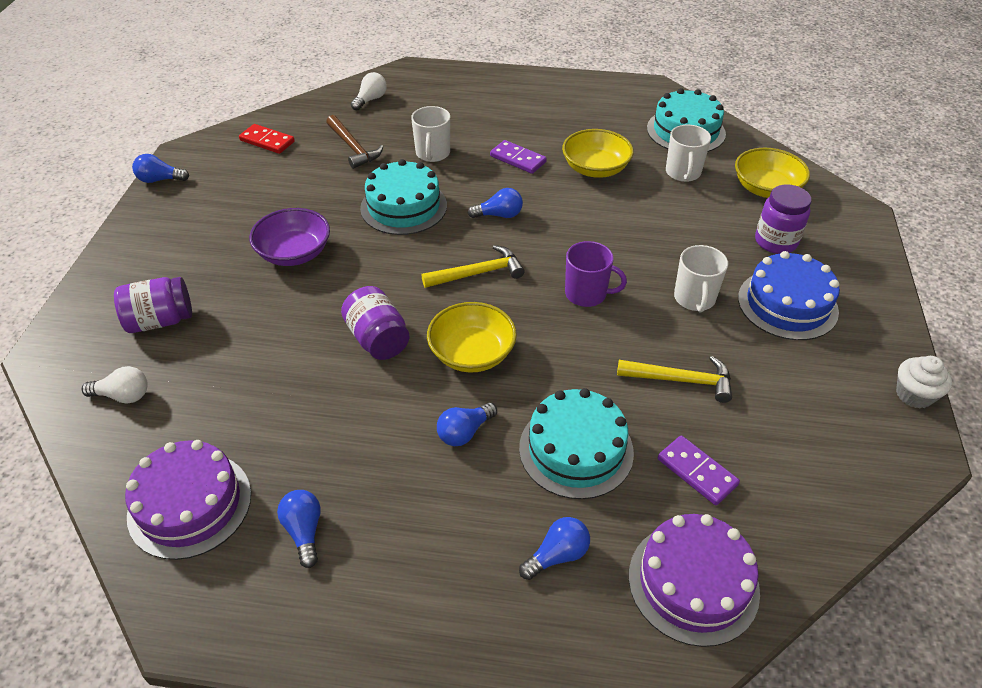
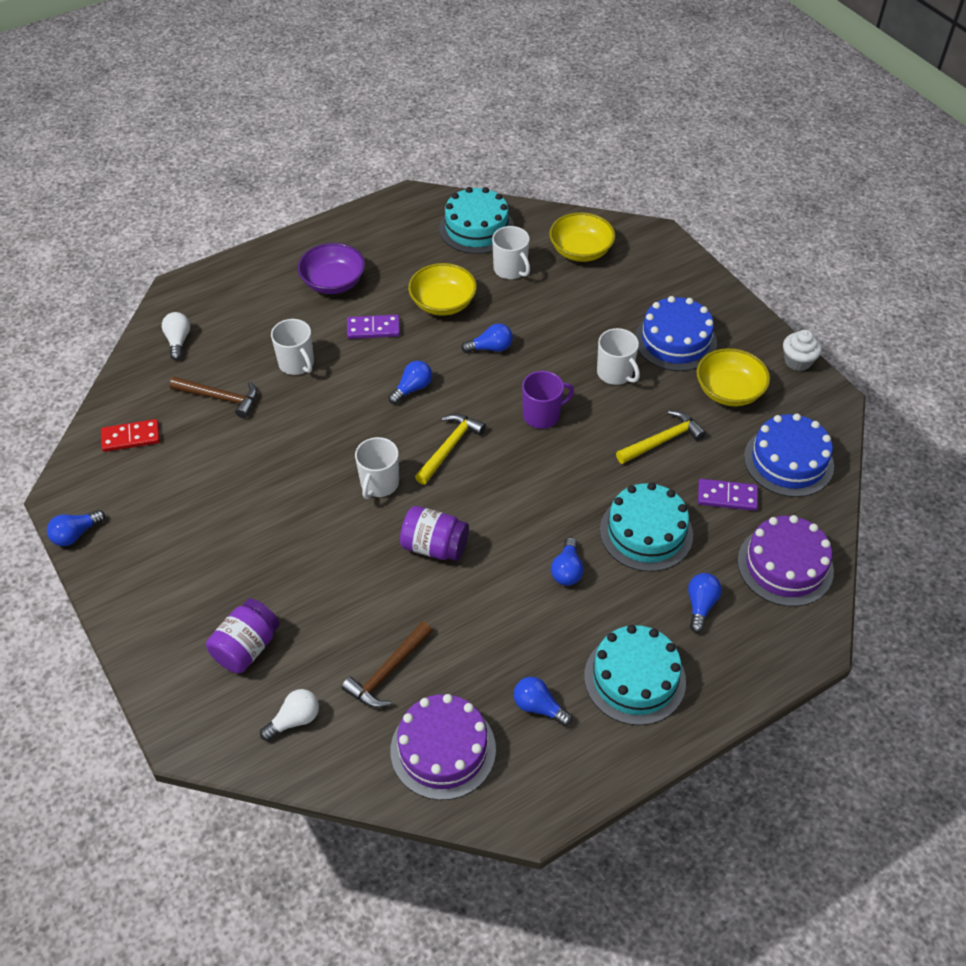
camera: 40 degrees left, 5 degrees up
(227, 409) = (387, 672): none -> brown hammer
(294, 253) = (286, 522): purple bowl -> purple bowl (333, 282)
(392, 267) = (379, 484): none -> white mug
(403, 206) = (329, 427): turquoise cake -> turquoise cake (634, 678)
(472, 353) = (512, 512): yellow bowl -> yellow bowl (729, 391)
(599, 220) = (490, 348): none -> blue light bulb
(775, 242) = (626, 294): purple jar -> none
(805, 482) = (788, 461): none -> blue cake

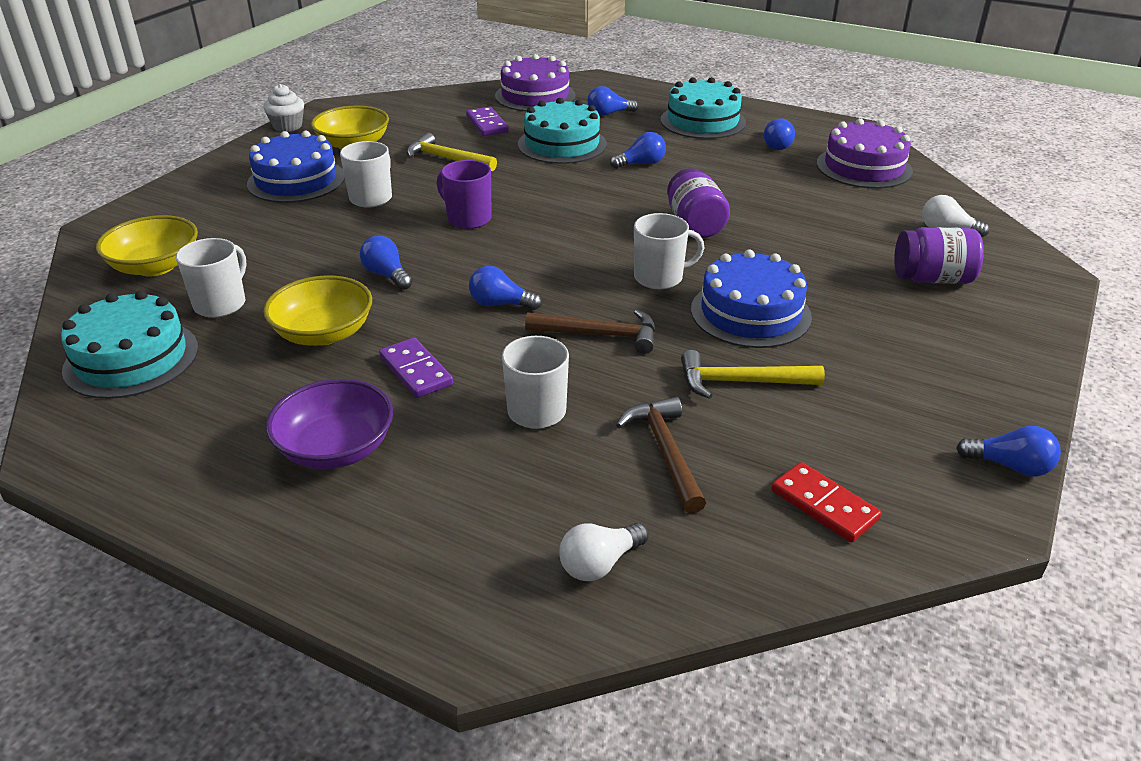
camera: 120 degrees left, 15 degrees down
(387, 672) = (842, 206): brown hammer -> brown hammer (600, 335)
(449, 447) = (565, 254): yellow hammer -> yellow hammer (740, 382)
(788, 461) = (422, 111): blue cake -> blue cake (750, 313)

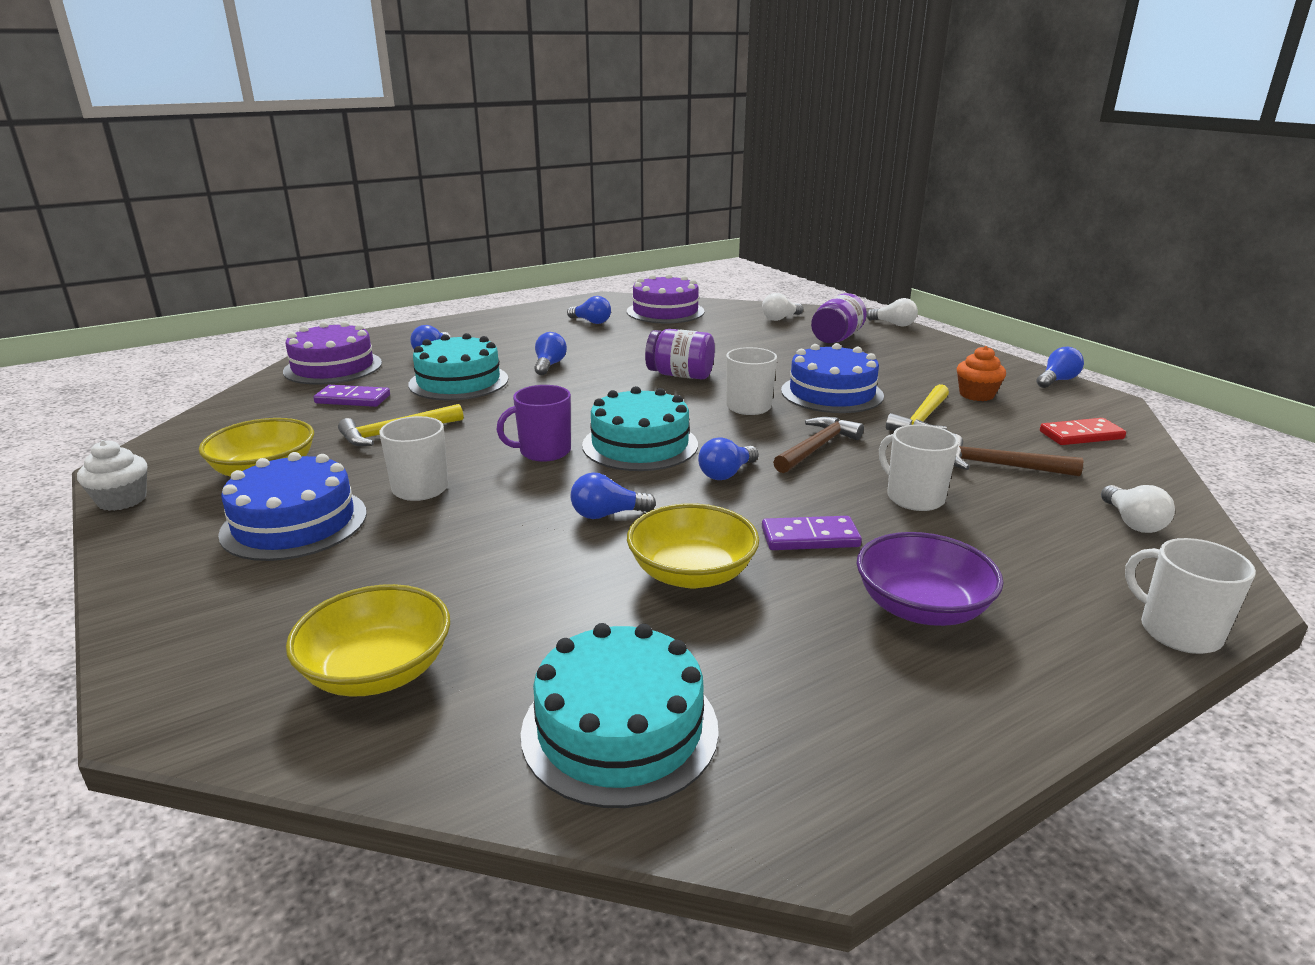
camera: 60 degrees left, 10 degrees down
(221, 304) = (550, 631): white mug -> white mug (1178, 631)
(703, 121) = (510, 329): turquoise cake -> turquoise cake (640, 445)
(867, 407) = (976, 395): none -> orange cupcake
(1050, 305) = (893, 324): none -> white light bulb

